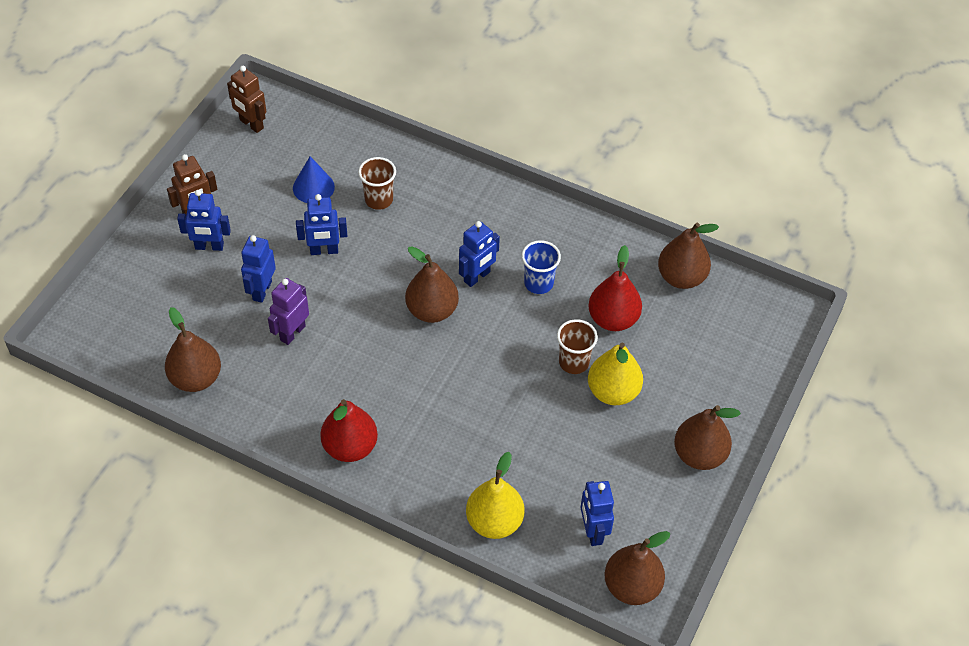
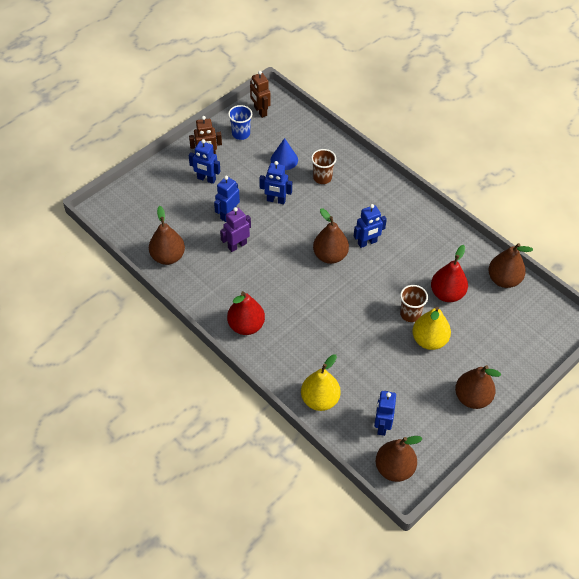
camera: 20 degrees right, 0 degrees up
(538, 283) = (406, 257): blue cup -> blue cup (241, 134)

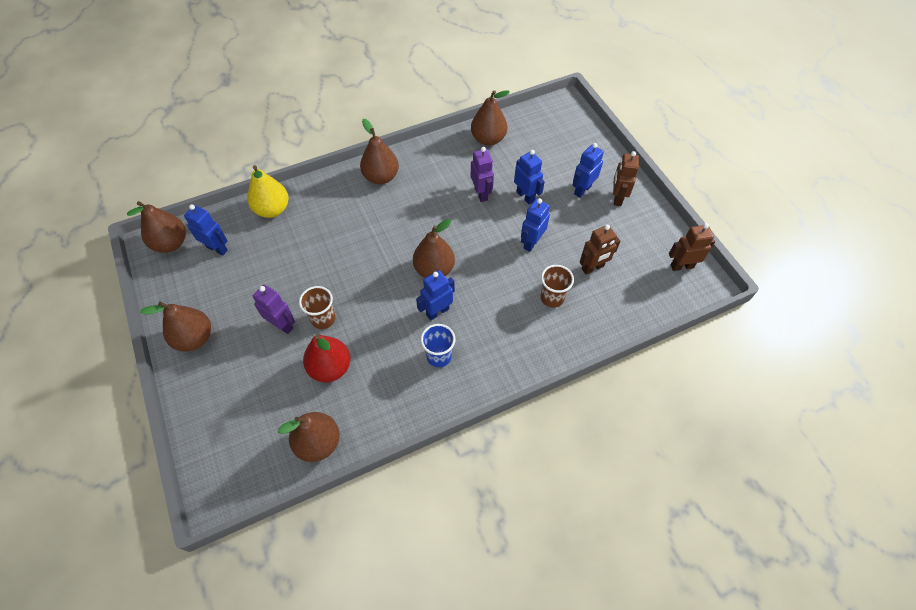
camera: 110 degrees right, 5 degrees up
(241, 134) = (646, 237): blue cup -> blue cup (439, 356)
(246, 326) = (381, 177): red pear -> brown pear
(284, 159) = (592, 268): blue cone -> brown robot
(367, 242) = (437, 311): blue robot -> blue robot turned 60 degrees clockwise
(429, 340) = (282, 325): yellow pear -> purple robot

